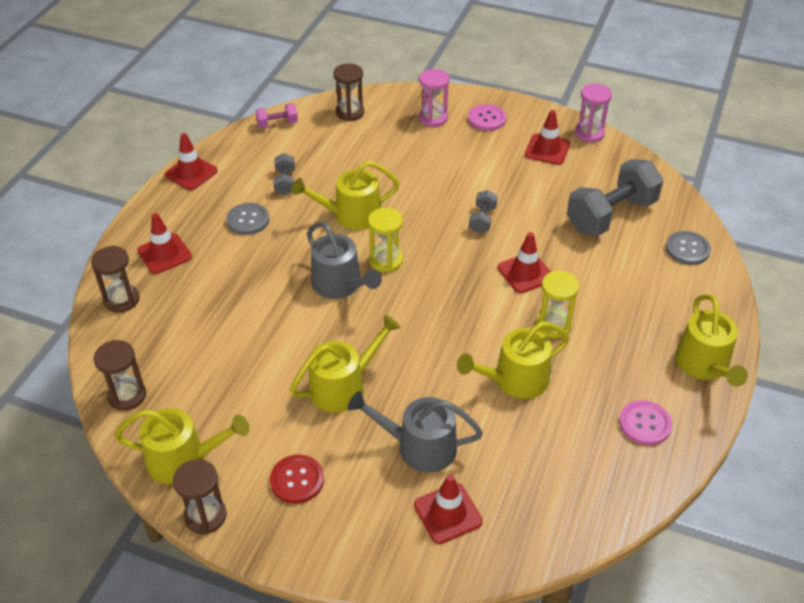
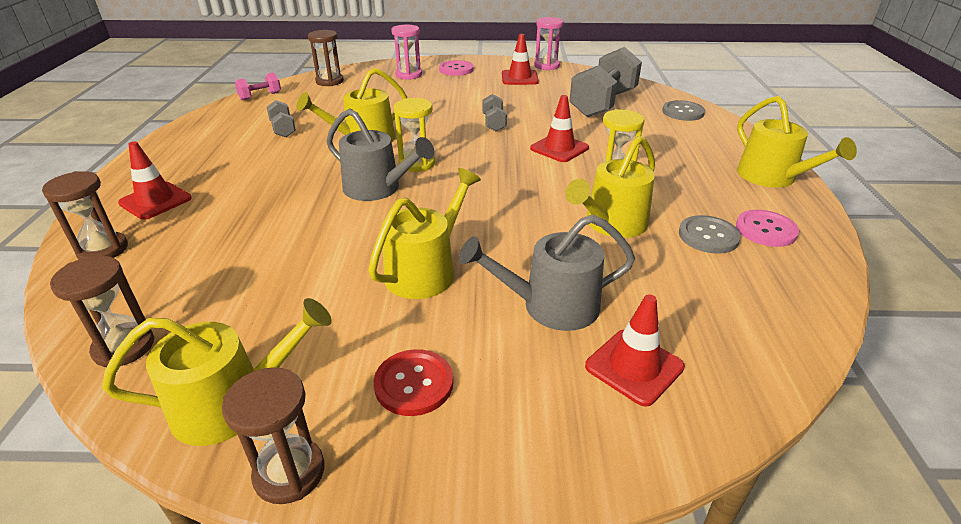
camera: 20 degrees left, 10 degrees down
(191, 173) = (175, 138): red traffic cone -> none
(248, 220) = (251, 160): grey button -> grey button (708, 236)

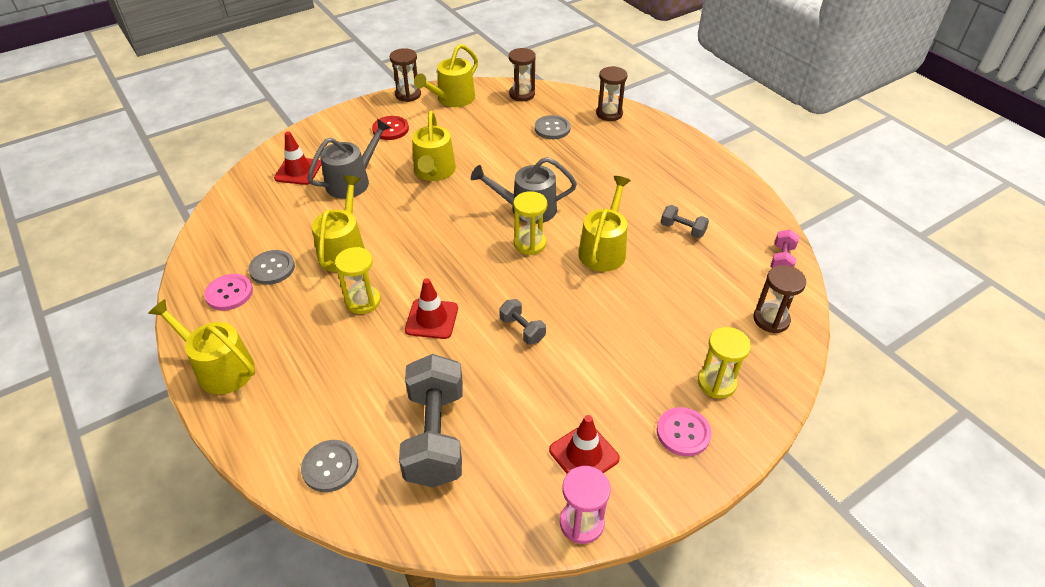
camera: 145 degrees right, 10 degrees up
(155, 201) = (641, 142): red traffic cone -> none
(200, 262) = (552, 128): none -> grey button
(408, 75) = (716, 383): pink hourglass -> yellow hourglass

